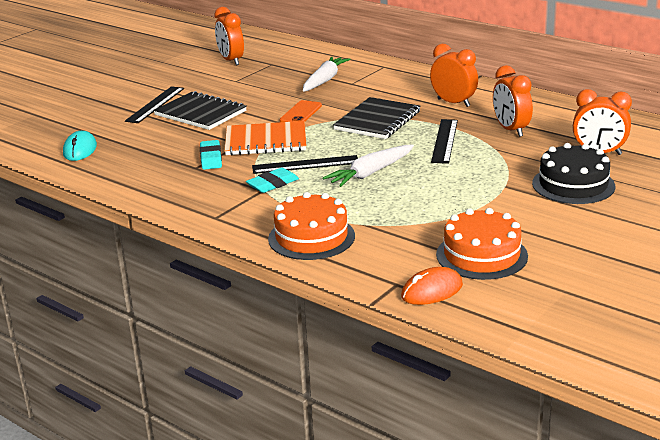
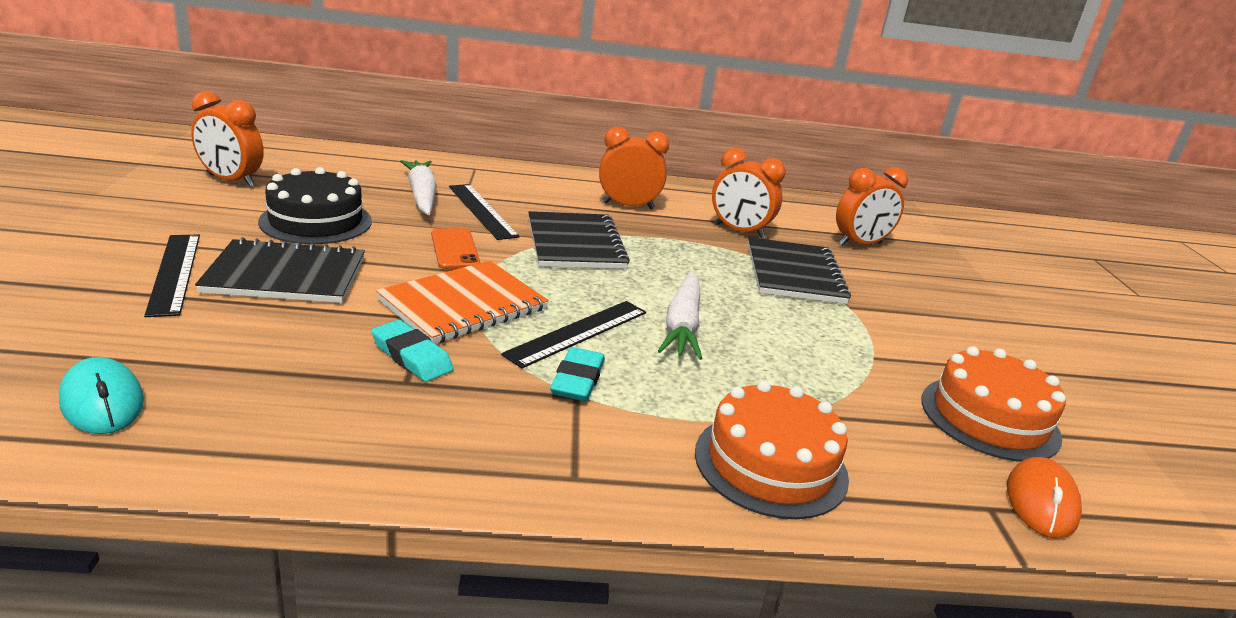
camera: 45 degrees left, 0 degrees up
(444, 141) = (695, 258): black ruler -> black ruler (482, 211)
(502, 161) = (794, 273): none -> black notebook
(573, 185) = (903, 289): black cake -> black cake (316, 221)

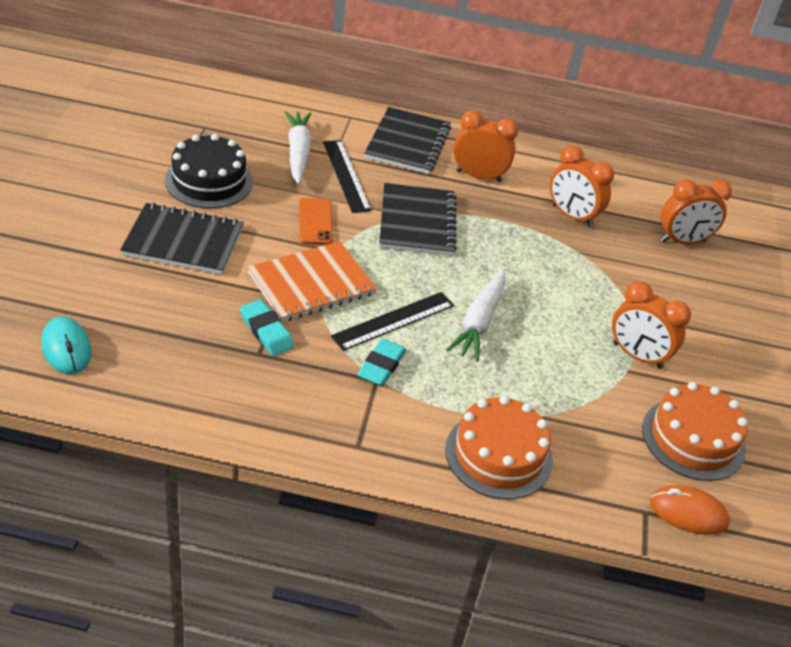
camera: 10 degrees right, 15 degrees up
(174, 273) = (105, 232): black ruler -> none
(231, 181) = (144, 126): orange clock -> orange clock (637, 356)
(794, 273) = (601, 273): black notebook -> black notebook (408, 143)
(1041, 502) = (688, 513): orange mouse -> orange mouse turned 75 degrees clockwise

